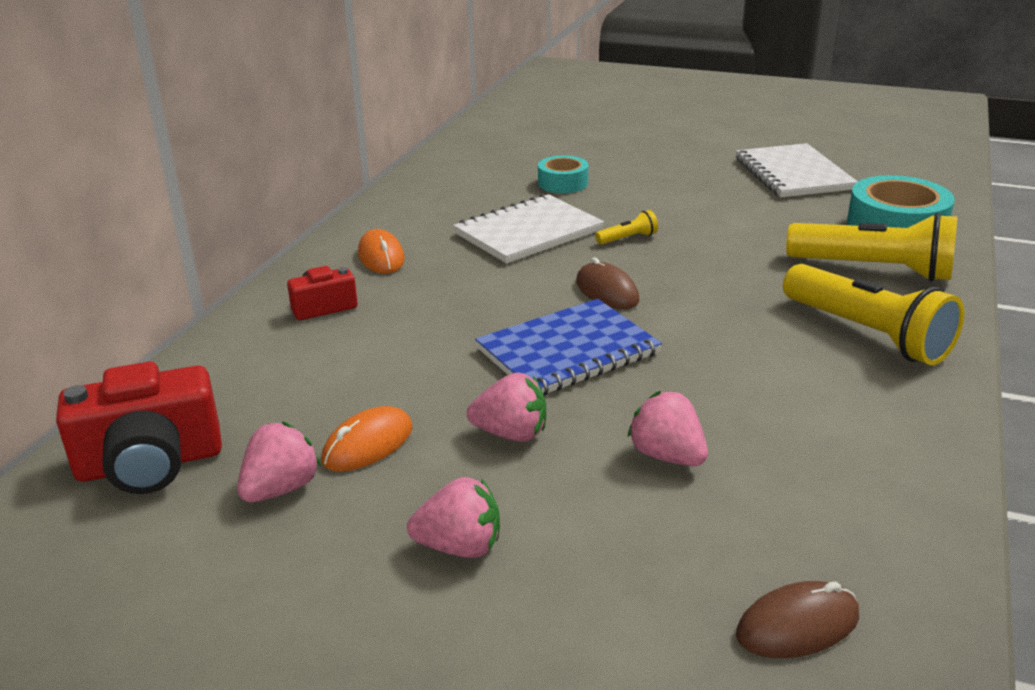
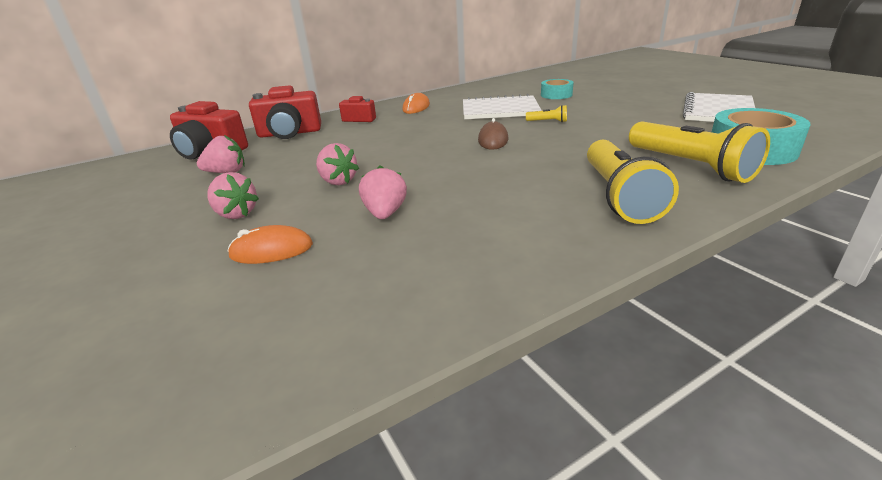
camera: 40 degrees right, 0 degrees up
(240, 374) = (289, 133): none -> red camera
(368, 444) = (281, 168): orange mouse -> orange mouse (271, 250)
(568, 351) = (425, 158): blue notebook -> none
(797, 625) = (291, 315): brown mouse -> none

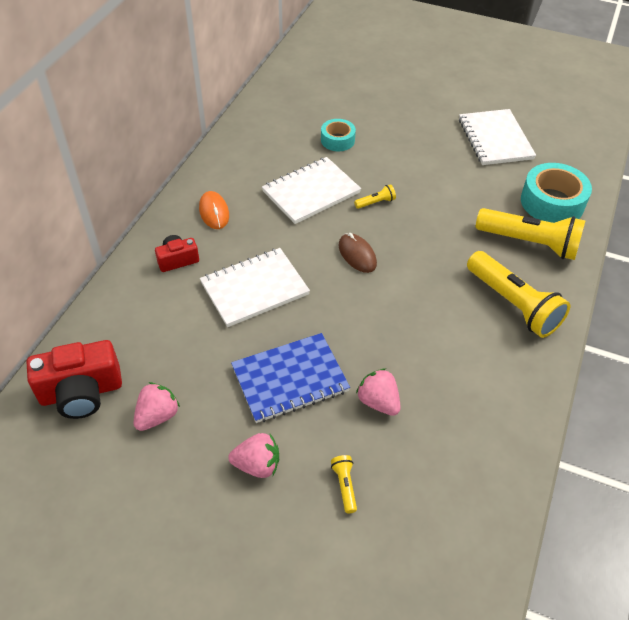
camera: 40 degrees left, 20 degrees up
(271, 250) = (345, 486): orange mouse -> yellow flashlight
(289, 133) = (128, 319): red camera -> none
(338, 181) = (290, 379): pink strawberry -> blue notebook
(388, 138) = (254, 289): none -> white notebook

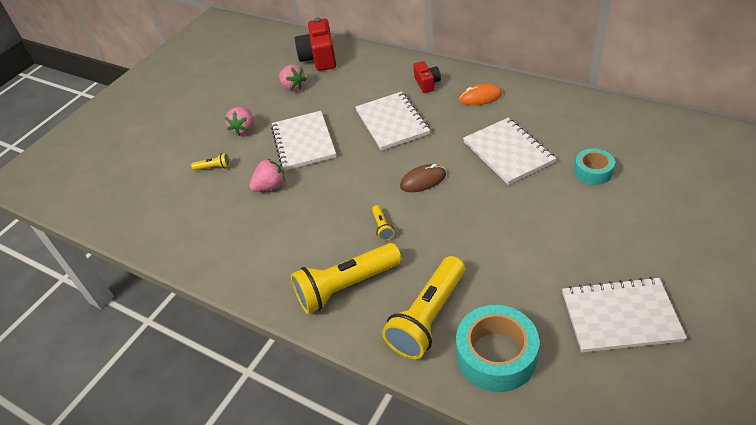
camera: 105 degrees right, 5 degrees down
(290, 379) = (303, 142): blue notebook -> white notebook
(376, 202) = (493, 196): yellow flashlight -> yellow flashlight (382, 227)

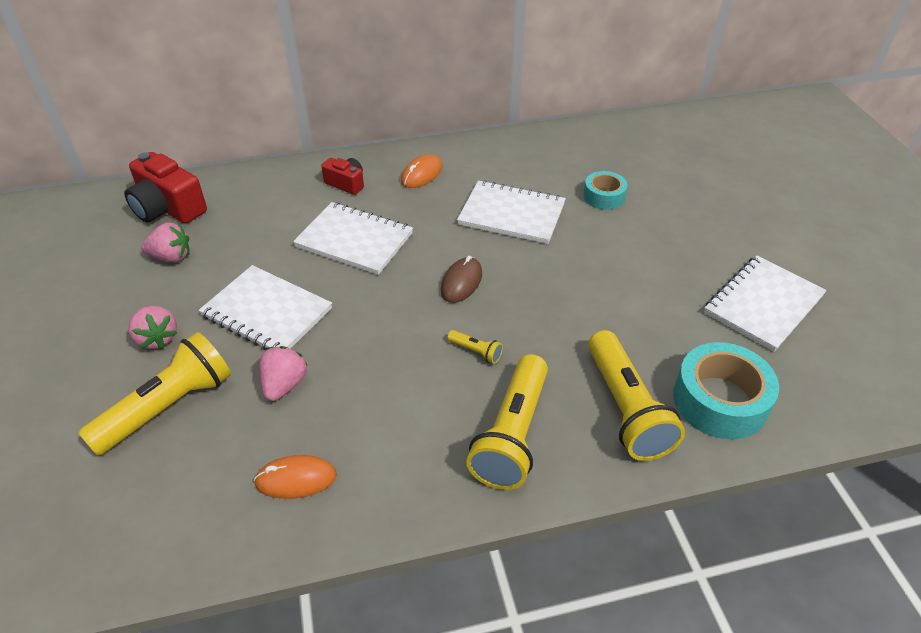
camera: 50 degrees left, 0 degrees up
(214, 167) = (168, 407): yellow flashlight -> yellow flashlight, size x2.38
(225, 238) = (296, 479): none -> orange mouse

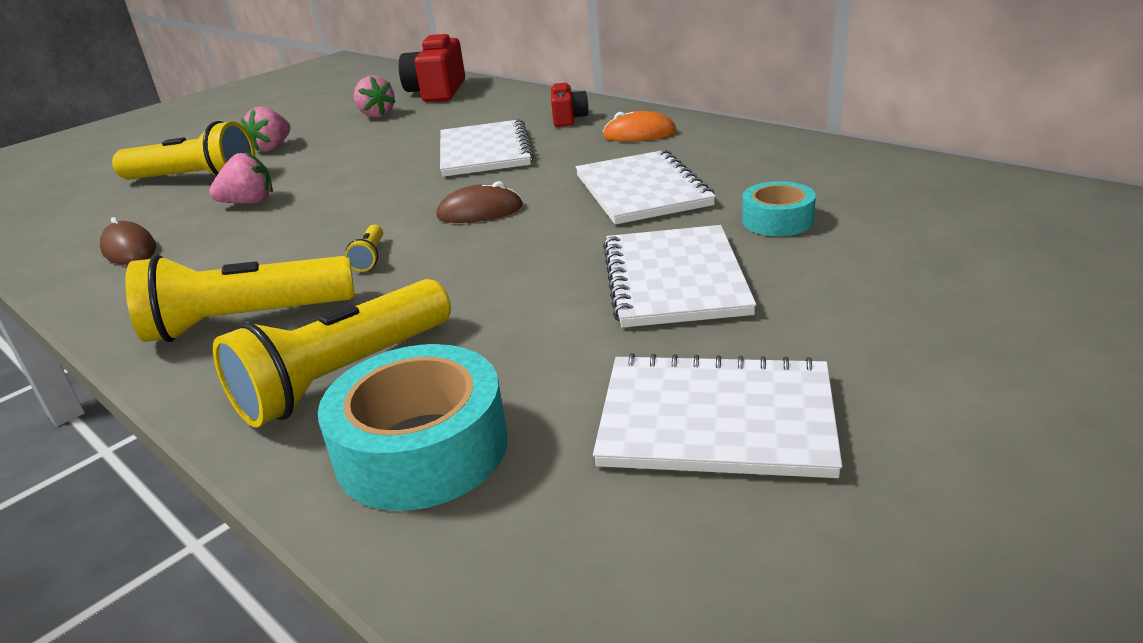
camera: 60 degrees right, 15 degrees down
(267, 312) = (340, 163): white notebook -> white notebook (674, 279)
(296, 479) = (129, 249): orange mouse -> brown mouse

